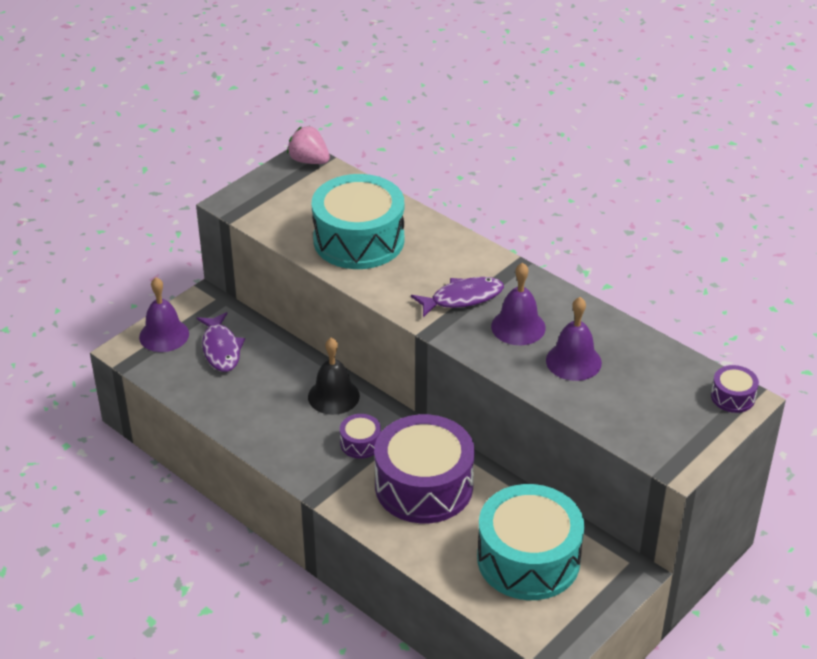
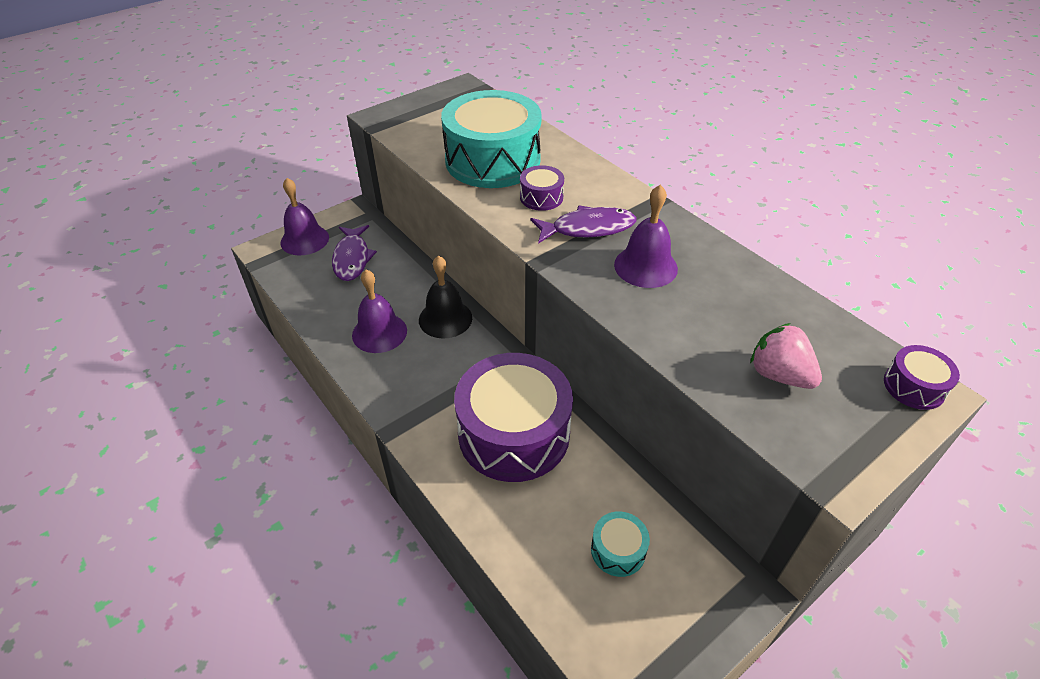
camera: 10 degrees right, 5 degrees up
(309, 161) = (467, 89): pink strawberry -> pink strawberry (779, 375)
(360, 443) = (458, 373): purple drum -> purple drum (541, 197)
(528, 559) = (618, 550): turquoise drum -> turquoise drum, size x0.43
(573, 361) = (707, 314): purple bell -> purple bell (379, 332)

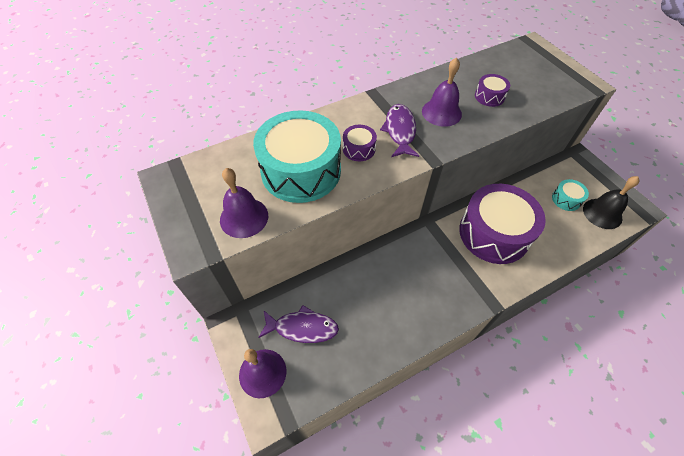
camera: 80 degrees left, 10 degrees up
(379, 332) = (398, 308): purple bell -> purple bell (244, 217)
(445, 318) = (388, 261): black bell -> black bell (602, 213)
(779, 375) = (528, 84): pink strawberry -> none
(914, 386) = (531, 47): purple drum -> purple drum (489, 96)

